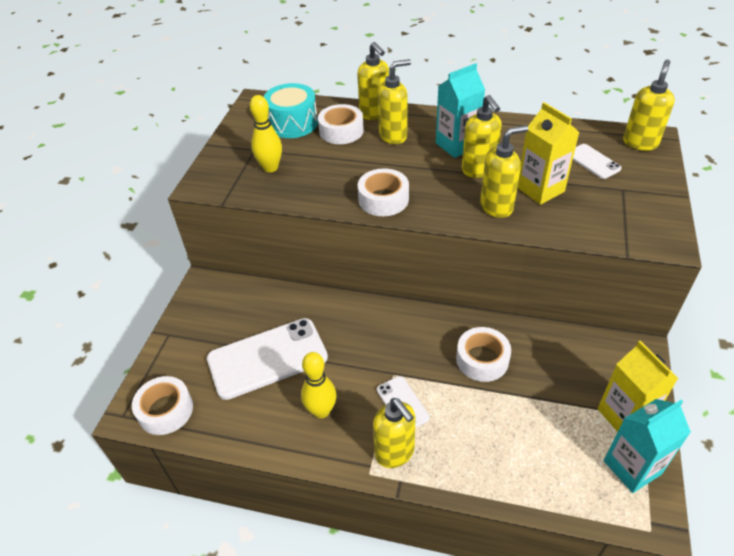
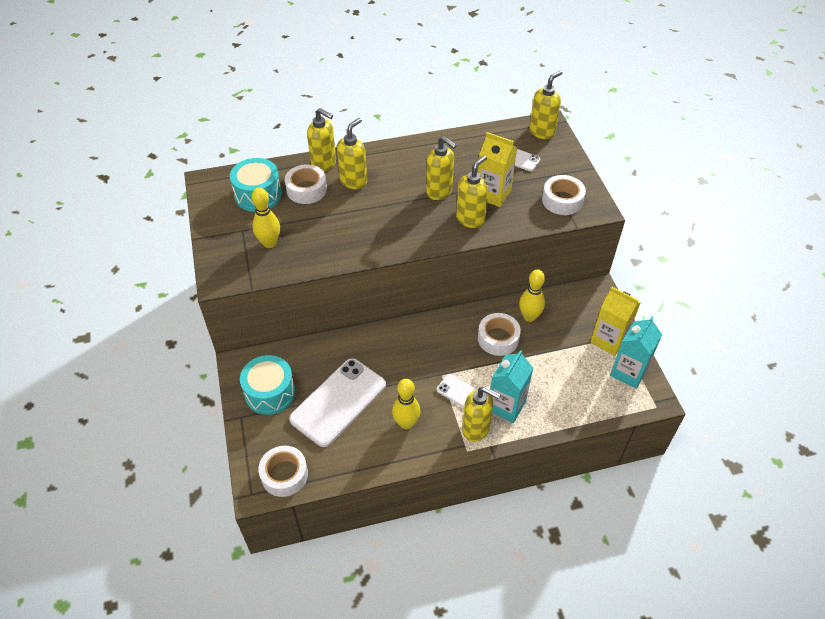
camera: 30 degrees left, 5 degrees up
(210, 322) = (270, 393): none -> turquoise drum
(383, 199) = (382, 241): white tape -> white tape (562, 200)
(457, 145) = (410, 174): turquoise carton -> turquoise carton (506, 406)
(534, 349) = (529, 316): none -> yellow bowling pin
(640, 143) = (542, 132): yellow soap dispenser -> yellow soap dispenser turned 45 degrees clockwise

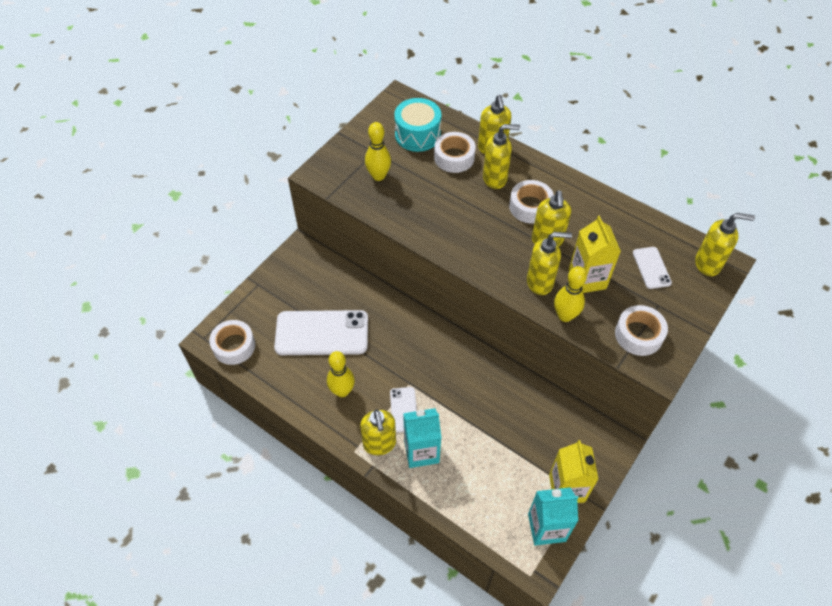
camera: 50 degrees right, 5 degrees up
(270, 393) = (292, 285): turquoise drum -> none
(498, 338) = (483, 399): white tape -> white tape (530, 207)
(529, 316) = (529, 407): yellow bowling pin -> yellow bowling pin (565, 316)

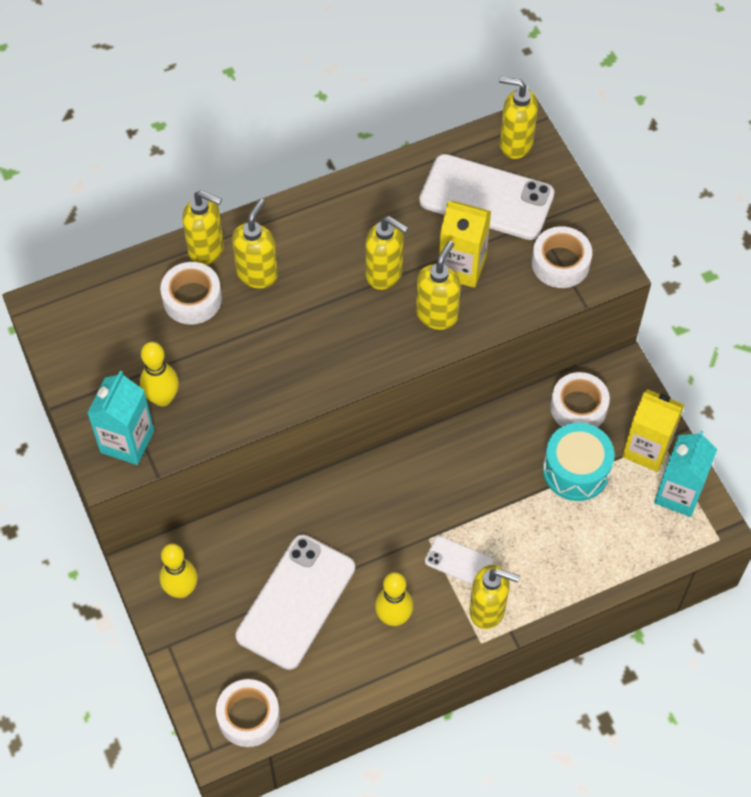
camera: 60 degrees left, 5 degrees up
(417, 135) = (124, 319): turquoise drum -> turquoise drum (576, 470)
(421, 451) = (522, 570): turquoise carton -> turquoise carton (127, 441)
(530, 207) = (325, 262): white tape -> white tape (578, 407)
(565, 316) = (495, 316): yellow bowling pin -> yellow bowling pin (181, 589)
(651, 268) = (486, 198): white phone -> white phone, size x2.05
(708, 264) = (515, 144): yellow soap dispenser -> yellow soap dispenser turned 105 degrees counterclockwise

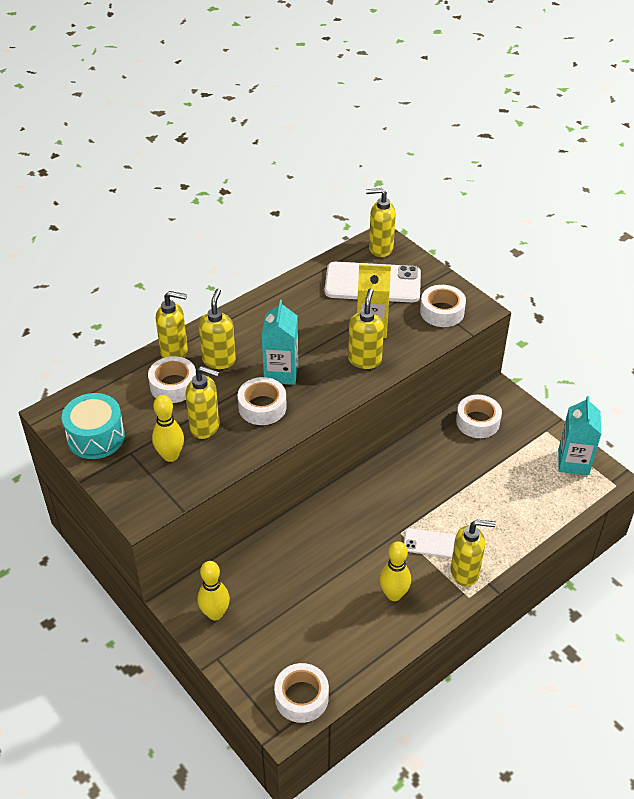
camera: 15 degrees left, 15 degrees down
(127, 441) = (150, 491): turquoise carton -> turquoise carton (281, 372)
(290, 355) = (262, 407): none -> white tape
(296, 602) = (312, 601): white phone -> none
(385, 274) = (316, 342): yellow soap dispenser -> yellow soap dispenser (205, 427)
(576, 470) = (493, 462): turquoise drum -> turquoise drum (96, 437)
(646, 449) = (538, 438): yellow carton -> none

